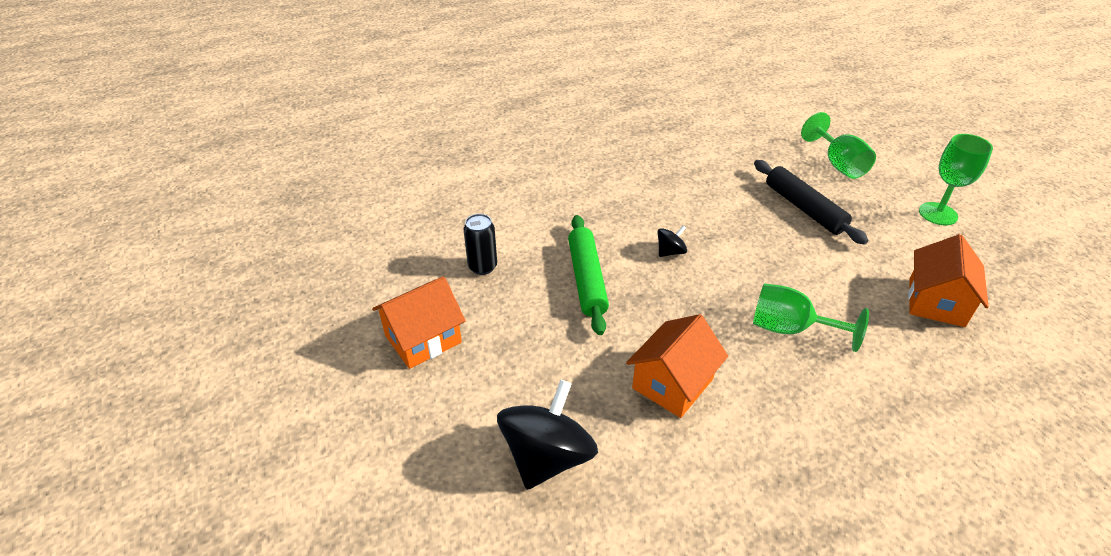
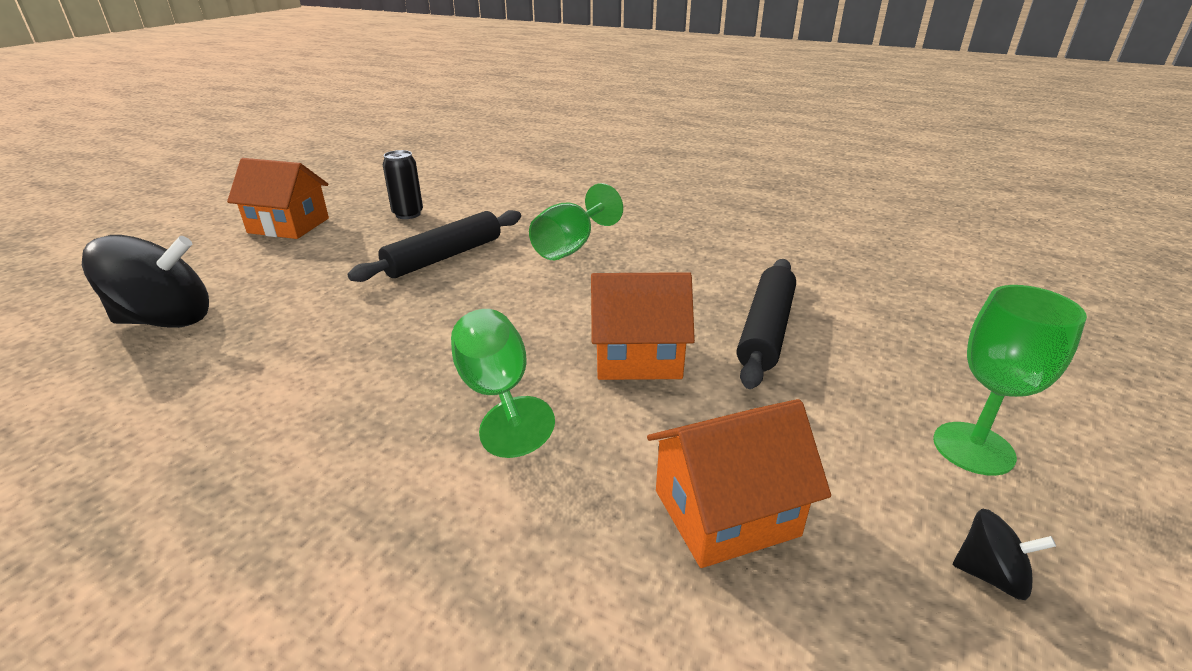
camera: 50 degrees right, 10 degrees down
(587, 279) = (444, 257): green rolling pin -> black rolling pin
(670, 252) = (545, 280): black spinning top -> black spinning top (990, 575)
(672, 383) = (321, 348): orange house -> orange house (637, 357)
(838, 164) = (916, 324): green goblet -> green goblet (571, 247)

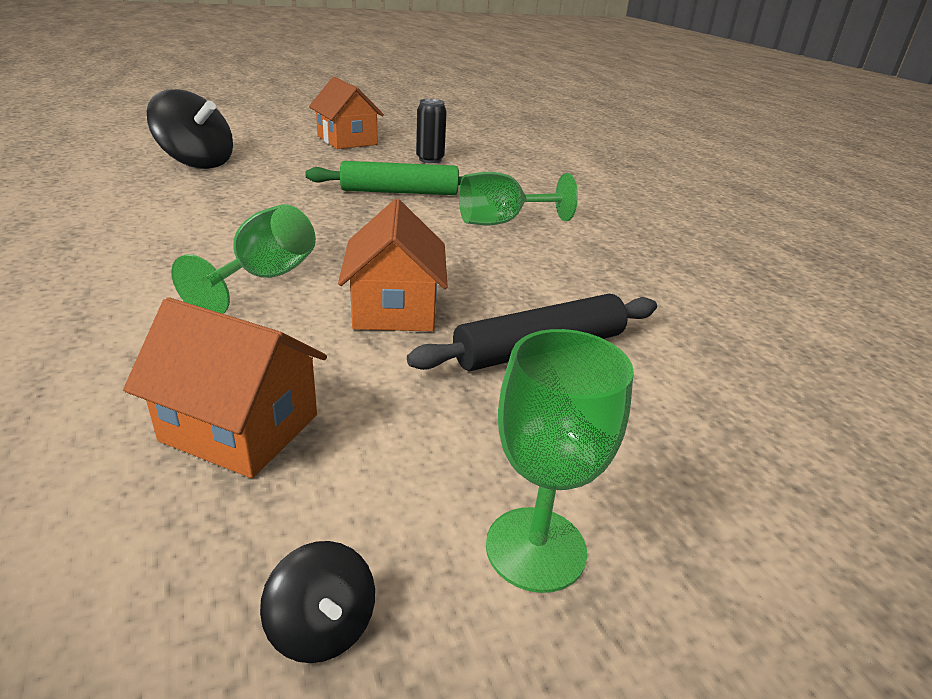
camera: 40 degrees right, 0 degrees up
(444, 257) = (399, 192): black rolling pin -> green rolling pin
(637, 357) = (395, 308): orange house -> orange house turned 45 degrees clockwise

